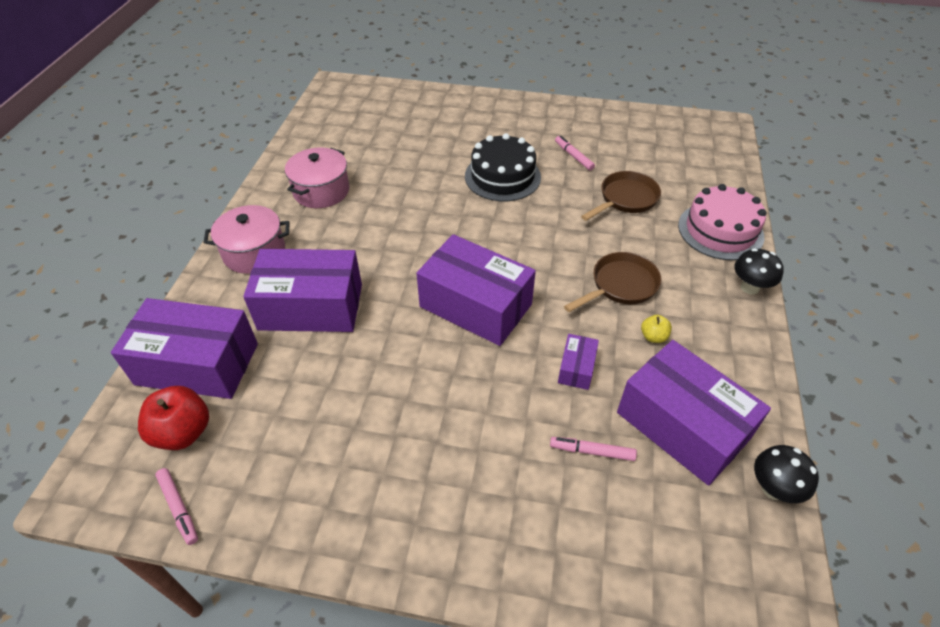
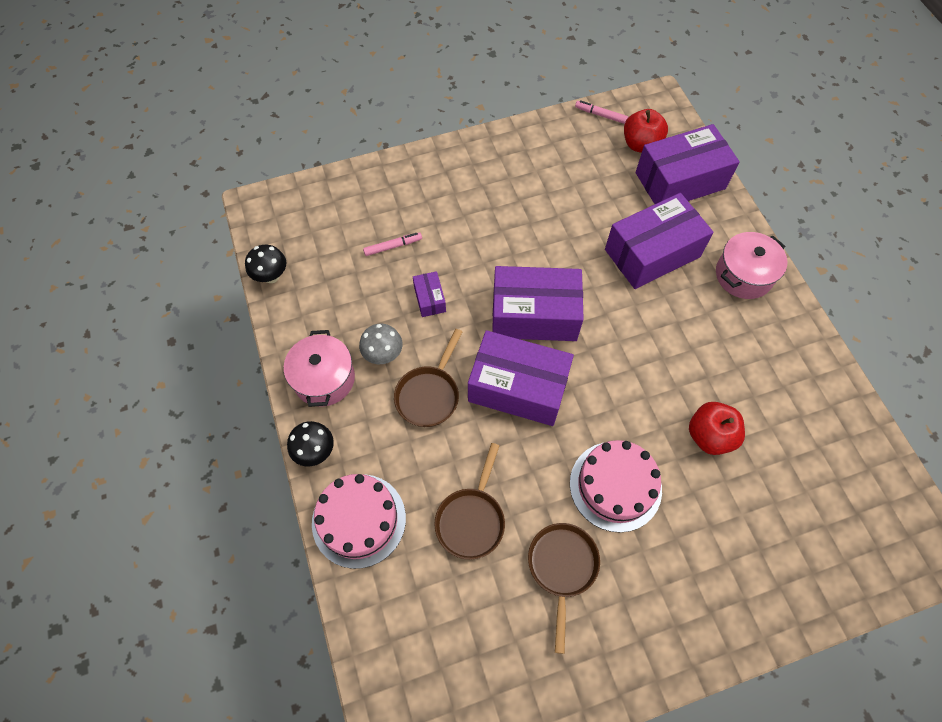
camera: 150 degrees right, 15 degrees up
(321, 191) = (764, 368): pink pot -> pink pot (324, 379)
(407, 174) = (709, 436): none -> red apple
(502, 176) = (615, 486): black cake -> pink cake
(573, 156) = (562, 568): pink marker -> brown pan
(653, 337) = (383, 355): yellow apple -> grey mushroom
(682, 425) = (340, 291): purple box -> purple box (518, 388)

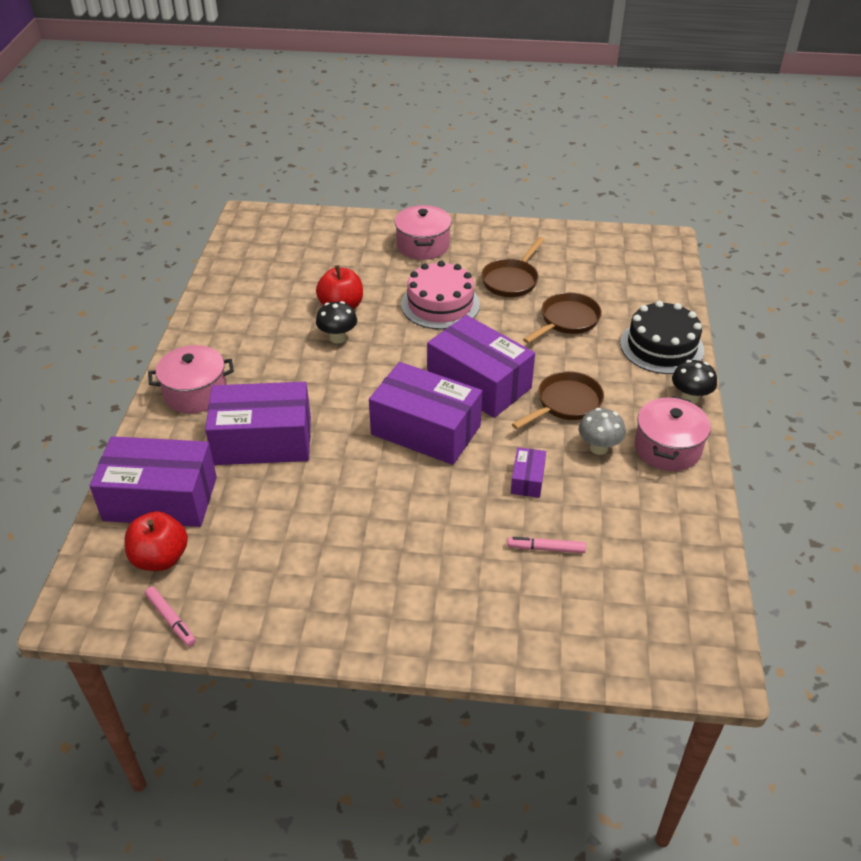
camera: 155 degrees left, 20 degrees down
(271, 276) = (709, 567): black mushroom -> black mushroom (338, 338)
(359, 520) = (661, 346): pink cake -> black cake
(699, 591) = (423, 245): none -> pink pot

